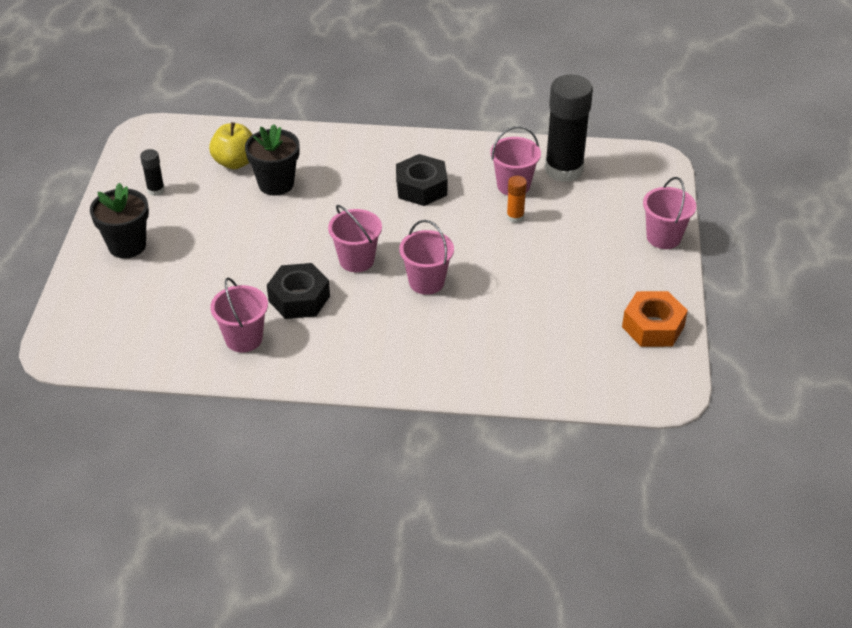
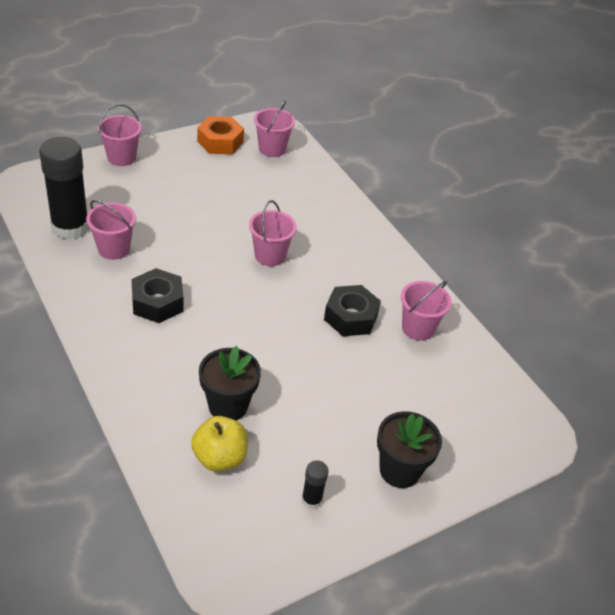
camera: 130 degrees left, 0 degrees up
(356, 260) = (280, 303): pink bucket -> pink bucket (272, 149)
(515, 217) = (155, 235): orange glue stick -> none

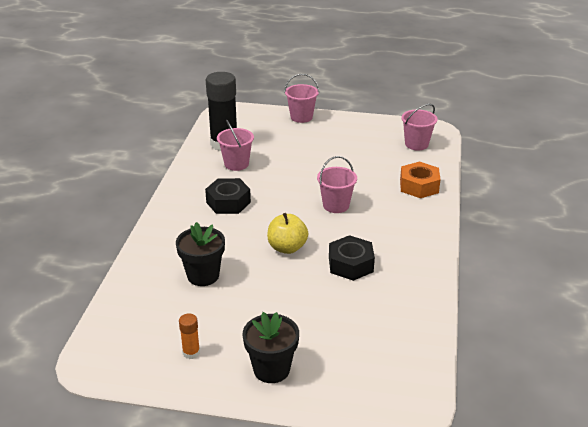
camera: 45 degrees right, 10 degrees down
(220, 142) = (381, 128): orange nut -> orange nut (419, 186)
(220, 457) = (164, 300): yellow apple -> yellow apple (287, 248)
(311, 500) = (191, 353): black glue stick -> orange glue stick
(418, 328) = (396, 293): pink bucket -> none

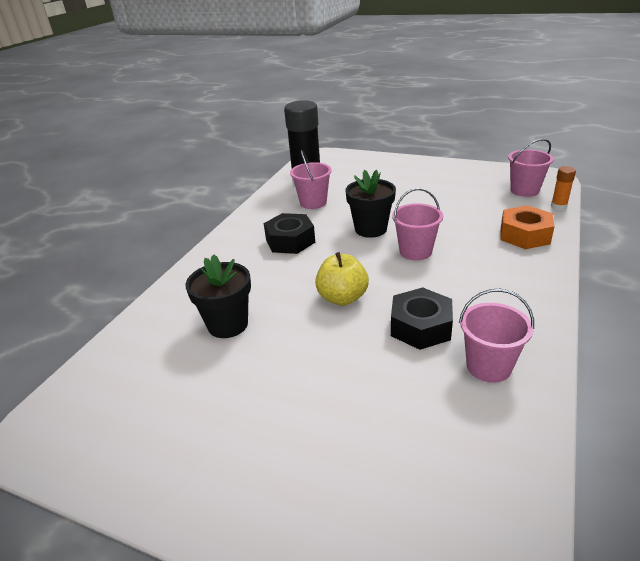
camera: 15 degrees right, 0 degrees up
(191, 353) = (166, 435): orange glue stick -> orange glue stick (558, 206)
(271, 369) = (266, 481): black flower pot -> black flower pot (370, 229)
(301, 117) = (396, 161): pink bucket -> pink bucket (488, 366)

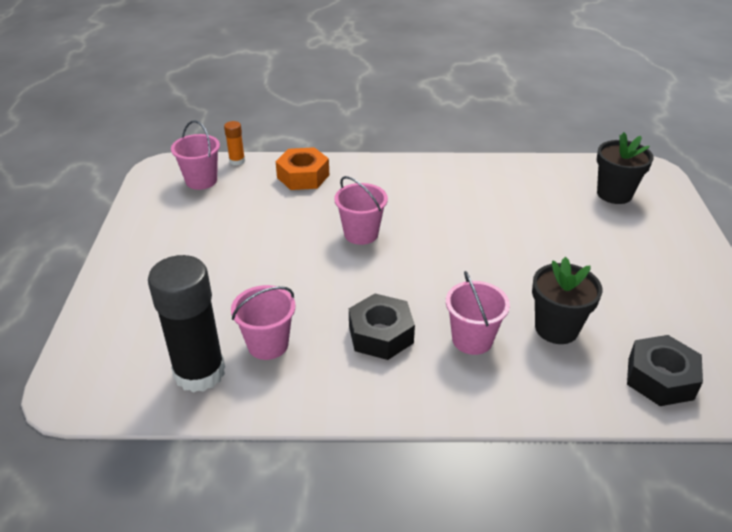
camera: 115 degrees left, 5 degrees up
(342, 298) = (465, 264): yellow apple -> none
(370, 229) = (326, 273): black flower pot -> black flower pot (614, 194)
(420, 326) = (475, 214): black nut -> black nut (660, 378)
(488, 366) = (496, 181): pink bucket -> pink bucket (472, 339)

